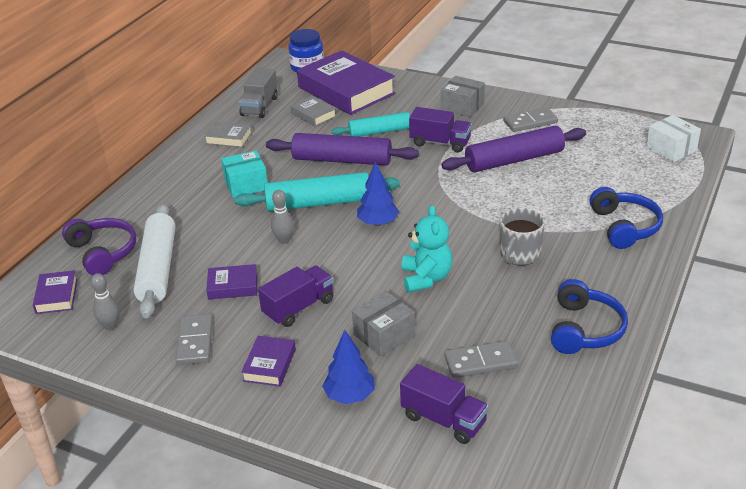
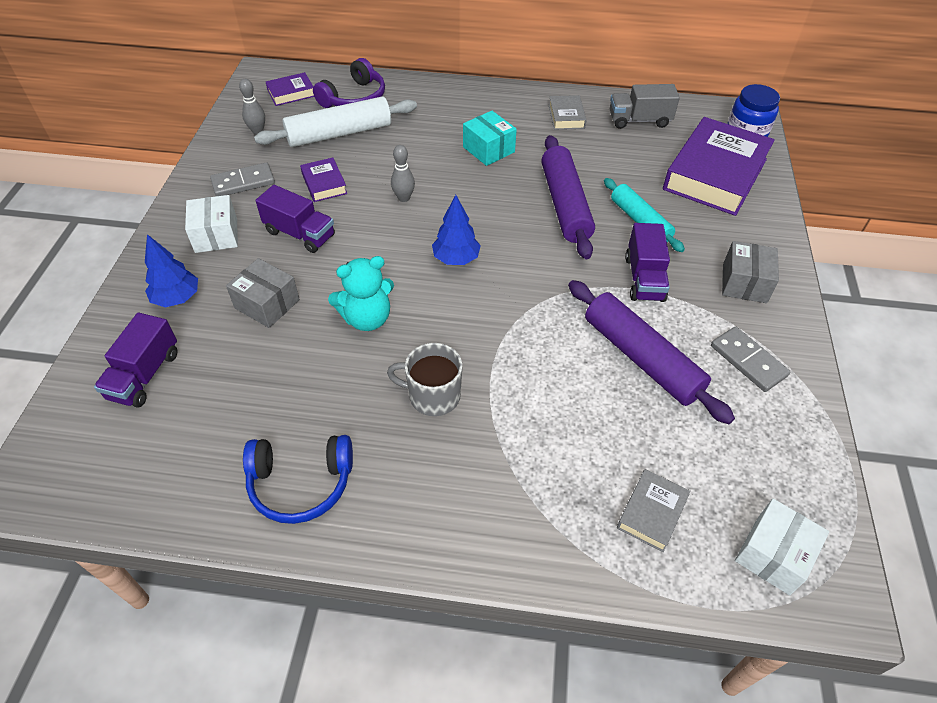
camera: 70 degrees right, 15 degrees up
(269, 365) = (216, 235): purple book -> white box
(313, 115) = (645, 162): grey book -> grey book (651, 513)
(318, 203) = (475, 206): turquoise rolling pin -> none
(480, 362) = (233, 390): grey domino -> none
(624, 227) = (531, 506): blue headphones -> none

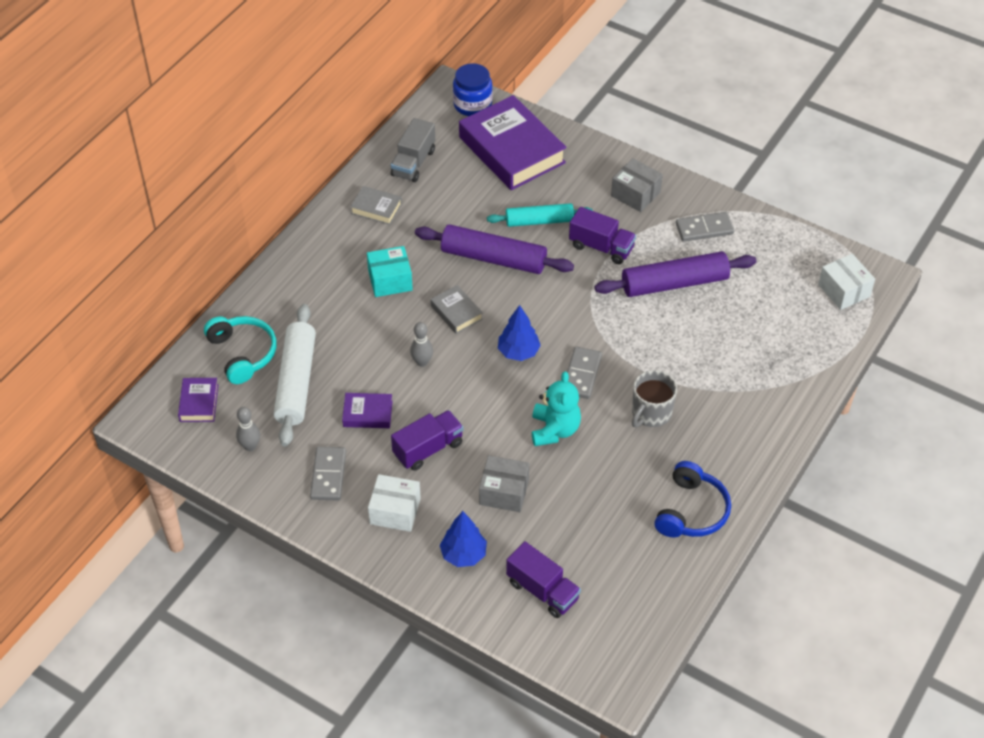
camera: 65 degrees left, 0 degrees up
(267, 304) = (504, 492): grey box -> grey box turned 45 degrees clockwise
(354, 98) = (242, 354): purple headphones -> turquoise headphones
(455, 317) = (581, 374): none -> grey domino
(651, 513) = (794, 333): grey book -> grey book (456, 312)

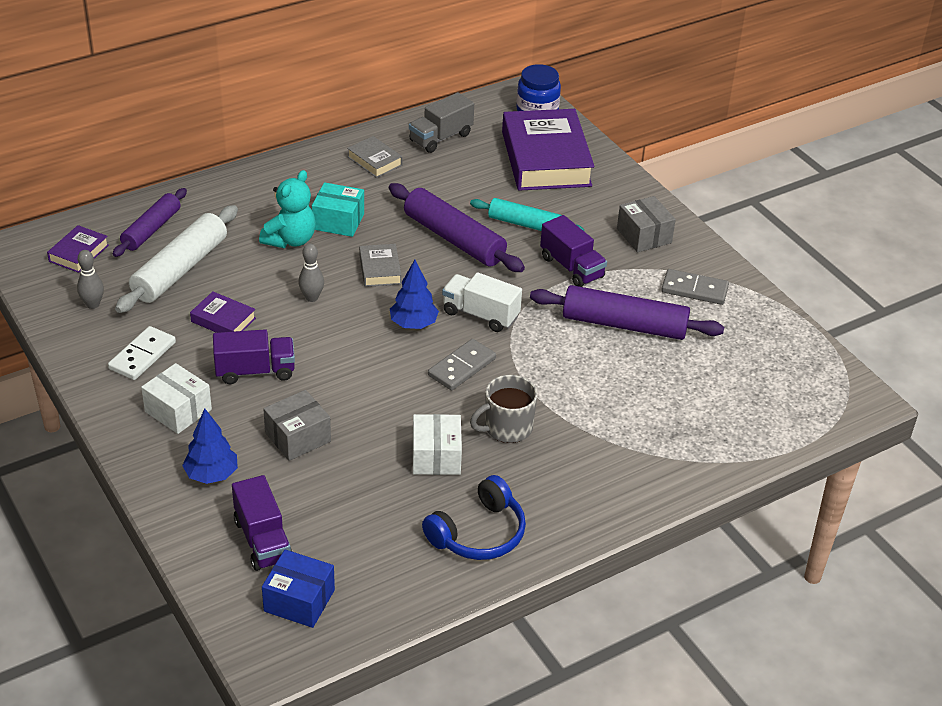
camera: 25 degrees right, 10 degrees down
(242, 354) = (151, 230): turquoise headphones -> purple rolling pin
(328, 475) = (142, 355): grey domino -> white domino
(504, 492) = (298, 437): grey box -> grey box turned 75 degrees counterclockwise
(554, 430) = (394, 404): turquoise teddy bear -> turquoise teddy bear (290, 240)
(563, 321) = (480, 315): none -> white truck
(605, 626) = (299, 600): none -> blue box
(844, 290) = (810, 398): white box -> white box (436, 457)

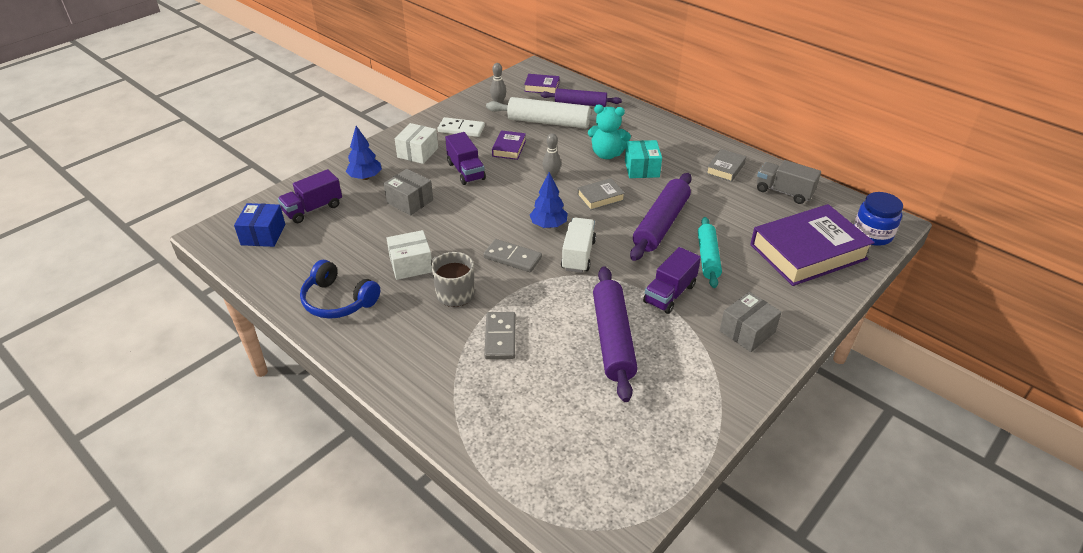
camera: 75 degrees right, 0 degrees up
(694, 289) = (692, 379): grey domino -> grey domino (500, 337)

